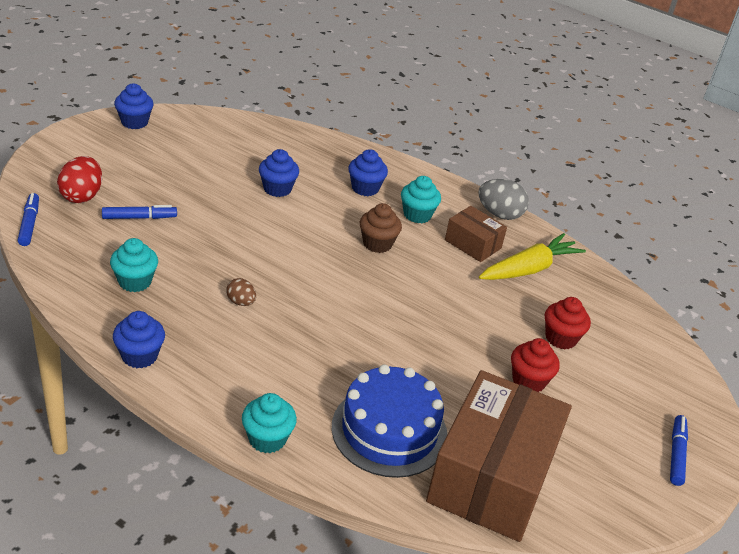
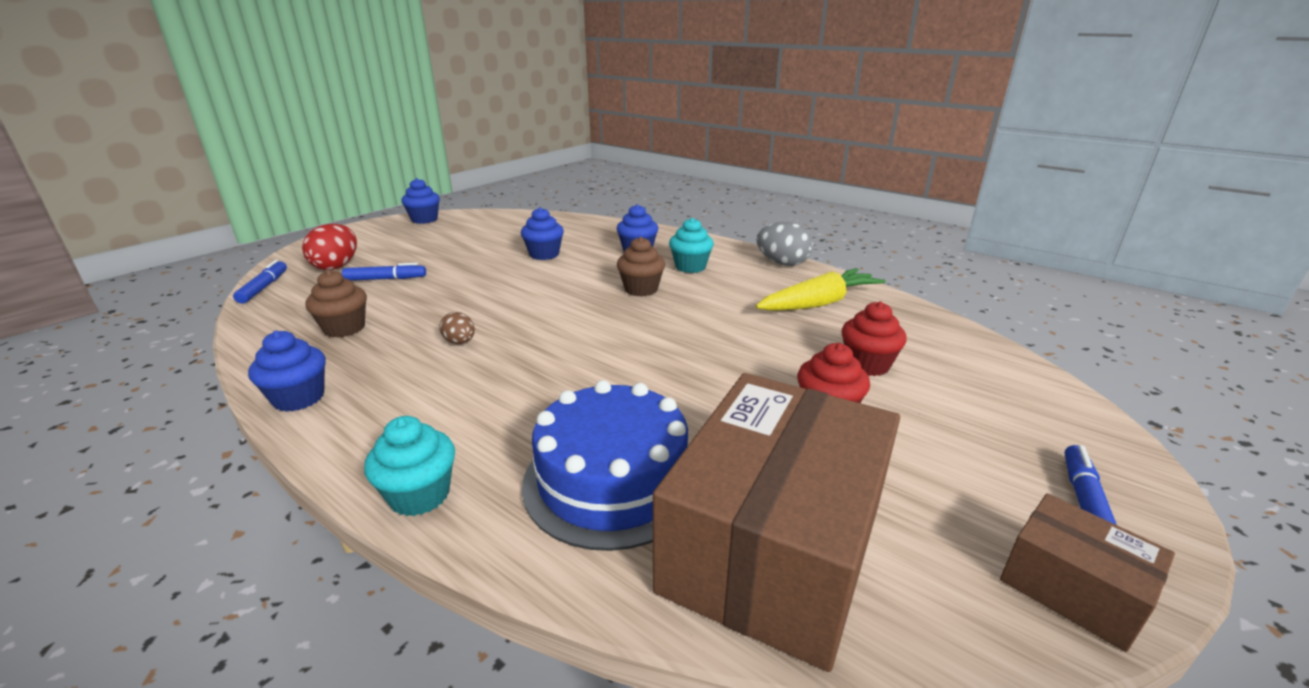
camera: 10 degrees right, 10 degrees down
(135, 281) = (344, 328): turquoise cupcake -> brown cupcake
(473, 244) = (751, 286): brown box -> brown box (1072, 589)

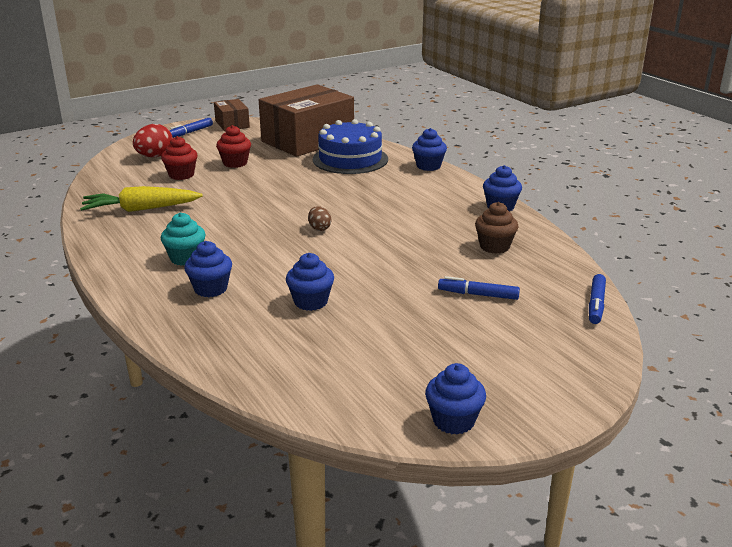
camera: 160 degrees left, 0 degrees up
(336, 266) = (539, 325): red egg -> red egg (154, 156)
(420, 495) = (428, 166): turquoise cupcake -> blue cupcake
(460, 342) = (408, 223): brown egg -> brown egg (319, 228)
(641, 289) = (253, 242): brown cupcake -> none
(782, 263) = (101, 247): grey egg -> none

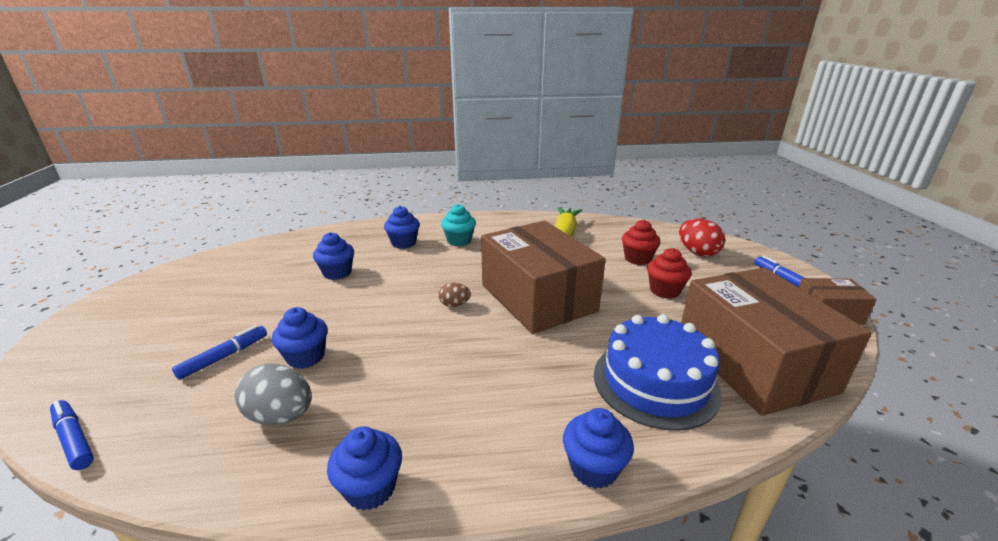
camera: 115 degrees right, 0 degrees up
(281, 201) = (538, 297): none -> brown box
(453, 421) = (140, 288): blue cupcake -> blue cupcake (306, 357)
(494, 246) = (281, 416): brown cupcake -> grey egg

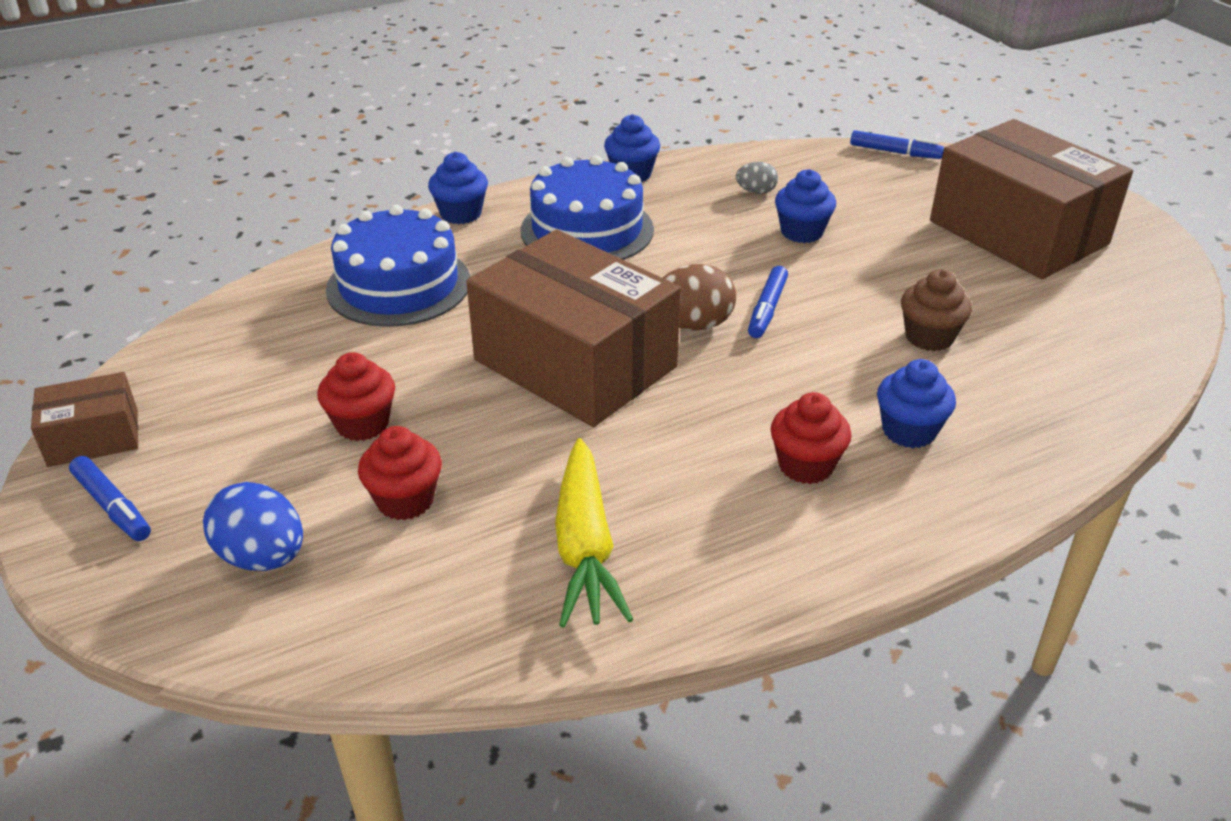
camera: 160 degrees right, 10 degrees up
(224, 357) = (886, 216): blue marker -> blue marker (767, 309)
(281, 416) = (756, 192): grey egg -> grey egg, size x0.57
(337, 273) = (929, 337): blue cupcake -> brown cupcake
(454, 305) = (692, 325): brown egg -> brown egg, size x1.74
(459, 241) = (805, 465): turquoise cupcake -> red cupcake
(473, 406) = (587, 230): none -> blue cake
(697, 252) = (262, 557): red egg -> blue egg
(753, 363) = (269, 330): brown box -> brown box (1018, 232)

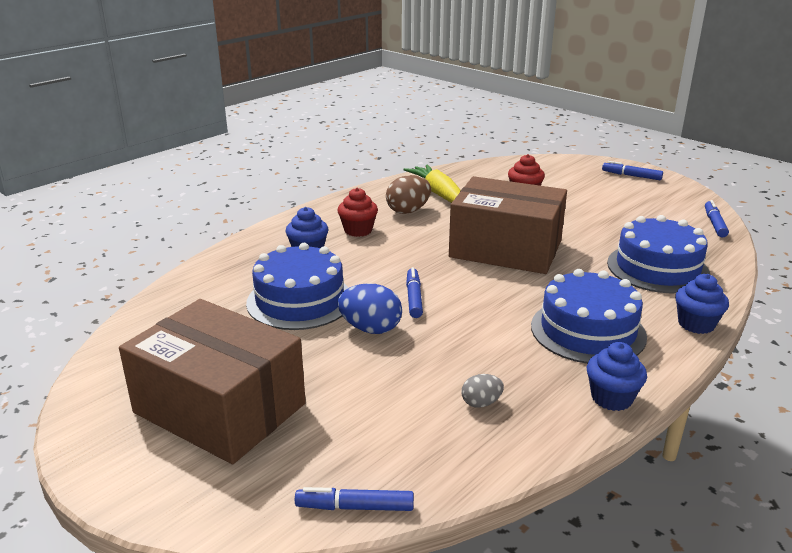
camera: 160 degrees right, 10 degrees down
(93, 437) = (680, 189): brown box -> none
(190, 340) = (714, 224): none -> blue marker
(262, 557) = (555, 174): blue egg -> blue egg (370, 329)
(362, 424) = (577, 210): red cupcake -> none
(692, 325) = (456, 280): brown egg -> brown egg (408, 211)
(801, 232) = (417, 365): blue cupcake -> none
(929, 337) = (300, 300): brown cupcake -> blue cake

